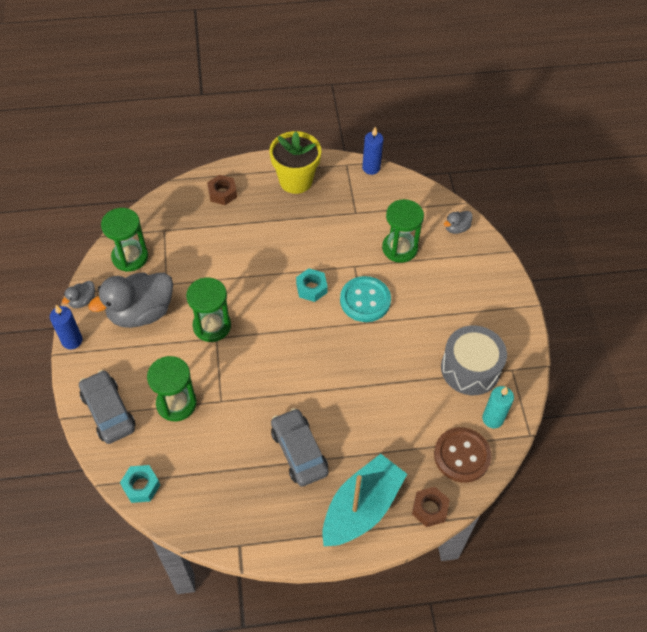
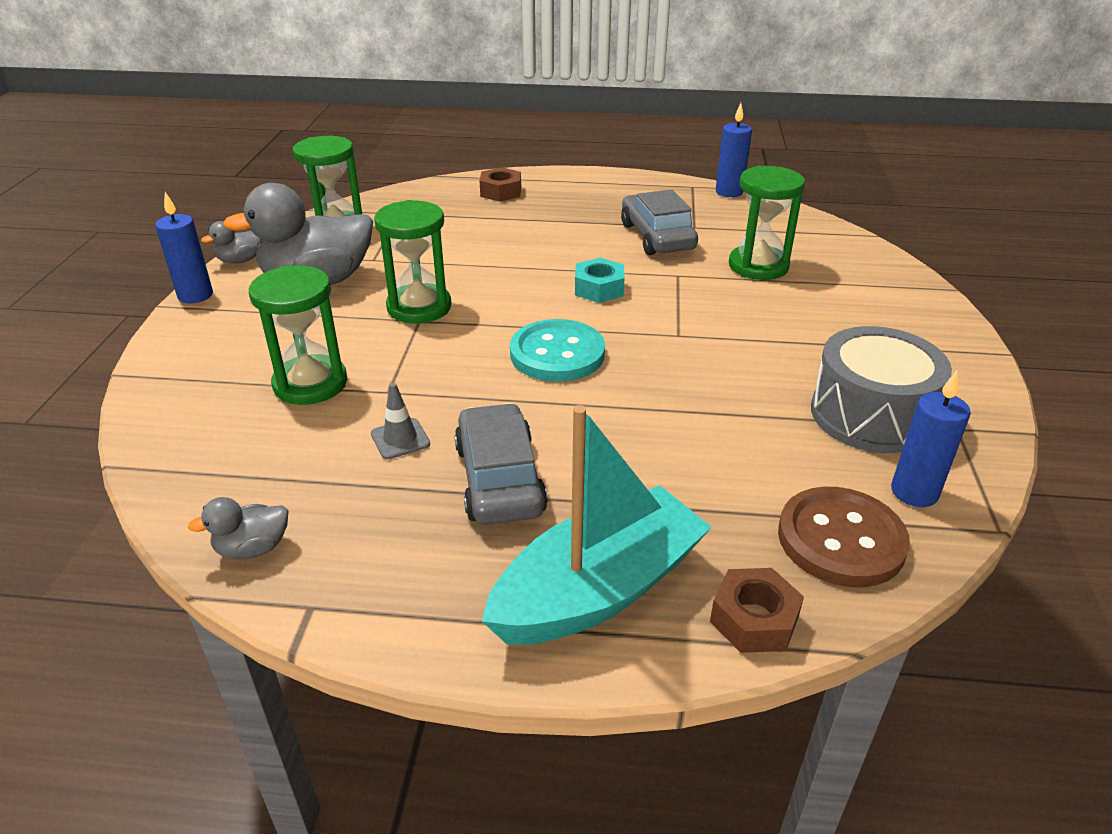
camera: 15 degrees right, 20 degrees down
(108, 411) = (192, 377): grey car -> grey car (657, 237)
(141, 486) = (179, 480): turquoise nut -> none
(240, 435) = (400, 439): none -> grey traffic cone
(295, 181) = (612, 192): yellow flower pot -> none
(365, 300) = (685, 311): turquoise button -> turquoise button (557, 354)
(456, 228) = (858, 257): grey duck -> grey duck (253, 548)
(492, 419) = (914, 492): turquoise candle -> blue candle

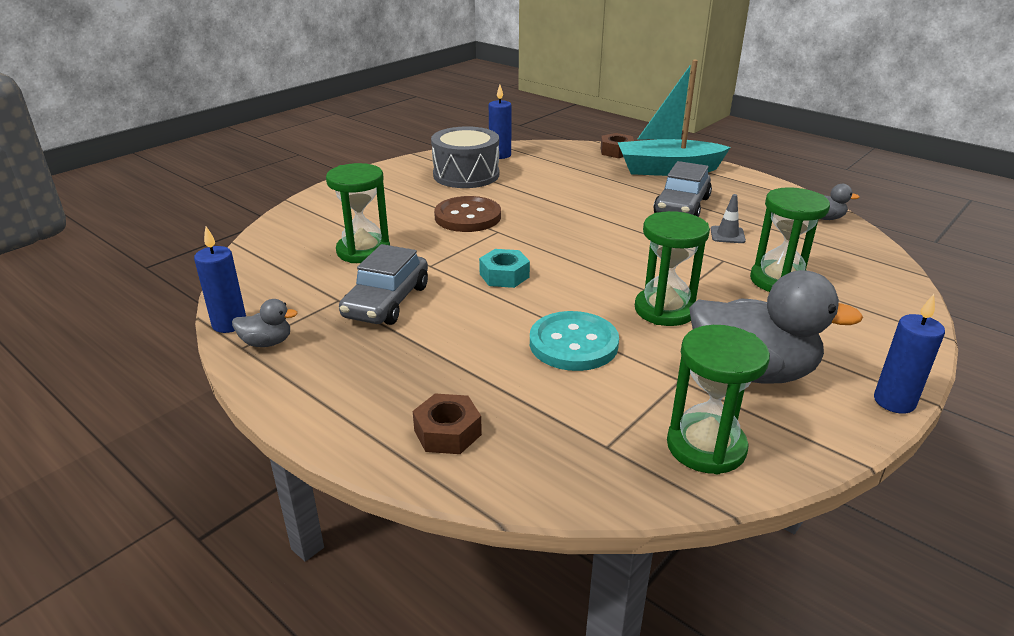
camera: 145 degrees left, 5 degrees down
(241, 260) = (843, 438): grey duck -> grey duck (267, 343)
(557, 354) = (590, 245): turquoise button -> turquoise button (573, 344)
(841, 539) = (553, 155): brown button -> brown button (468, 217)

